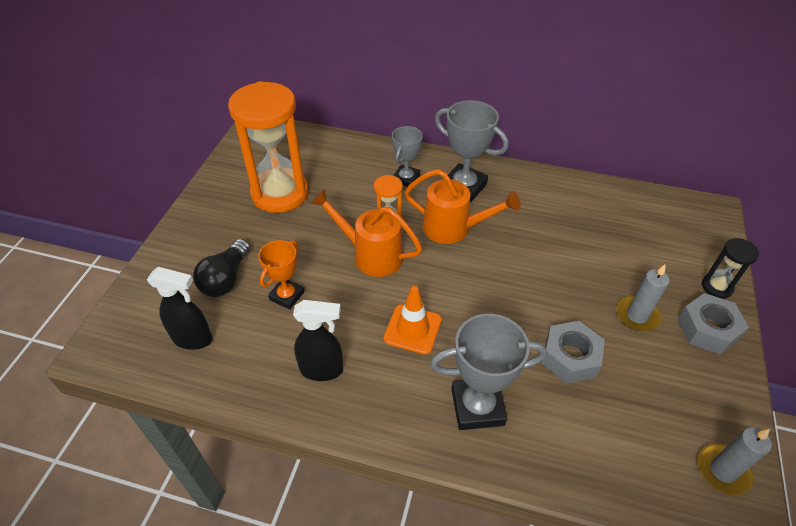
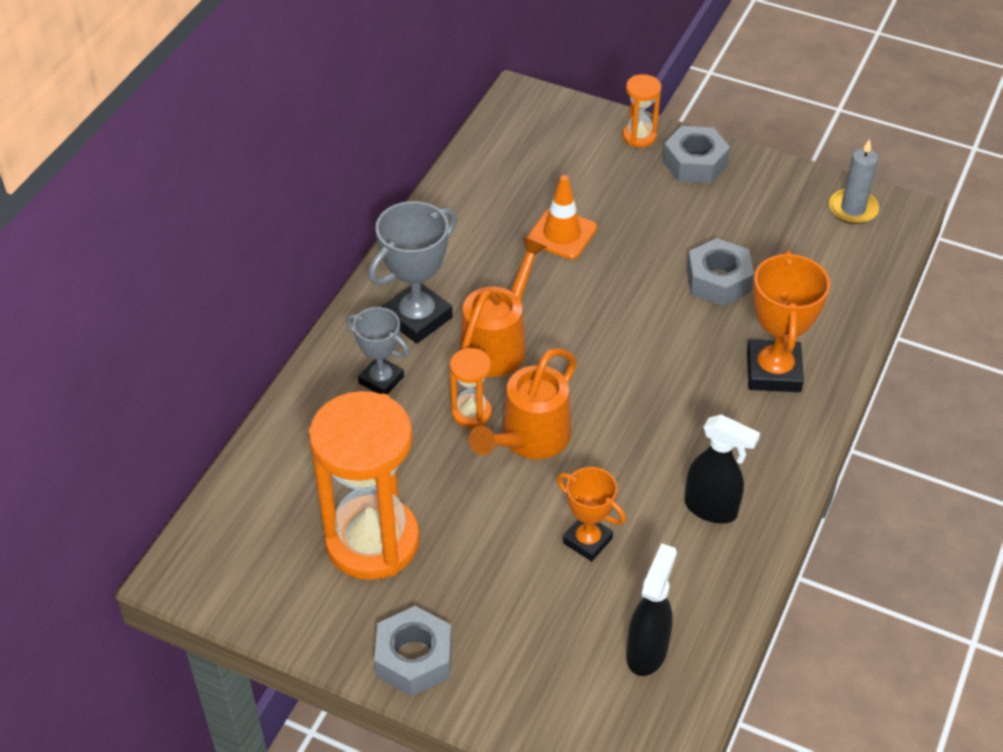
camera: 80 degrees left, 0 degrees up
(196, 223) = (414, 658): none -> grey nut
(226, 279) = (543, 614): black light bulb -> none
(322, 369) = (711, 509): black spray bottle -> black spray bottle turned 105 degrees clockwise
(412, 329) = (662, 412): orange traffic cone -> orange traffic cone (562, 234)
(477, 407) = (773, 371): grey trophy -> orange trophy
(637, 315) = (669, 211): grey candle -> none
(716, 287) = (639, 136): black hourglass -> orange hourglass

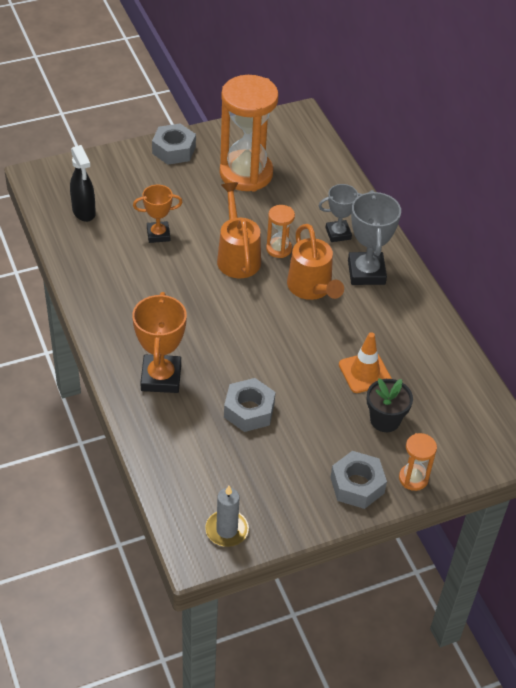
camera: 130 degrees right, 0 degrees up
(600, 188) = (385, 420): none -> black flower pot
(711, 509) = (118, 286): black spray bottle -> none
(773, 371) = (161, 377): orange trophy -> orange trophy turned 45 degrees clockwise

